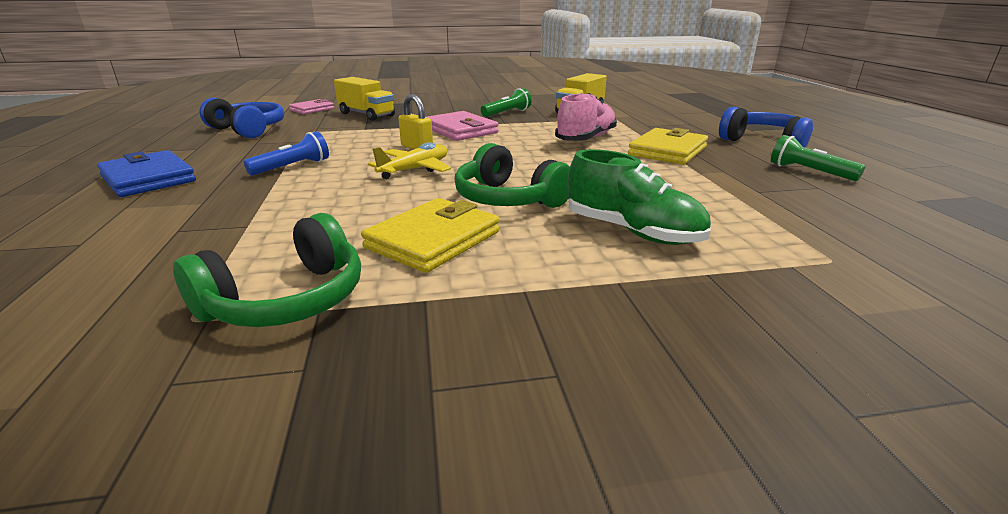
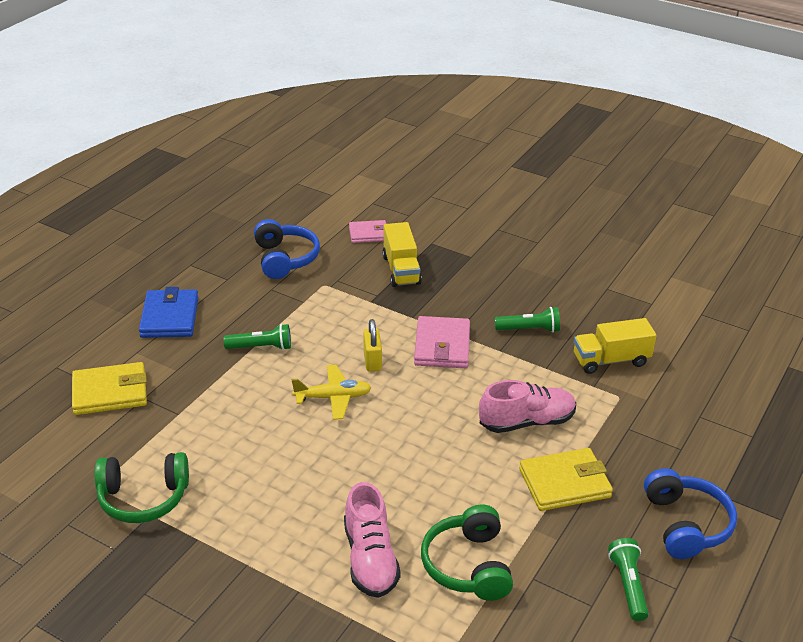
camera: 40 degrees right, 10 degrees up
(292, 167) = (261, 347): blue flashlight -> green flashlight
(433, 240) = (253, 491): yellow wallet -> yellow wallet (110, 392)
(508, 199) = (345, 475): green headphones -> green headphones (468, 565)
(632, 232) = (370, 559): green shoe -> pink shoe

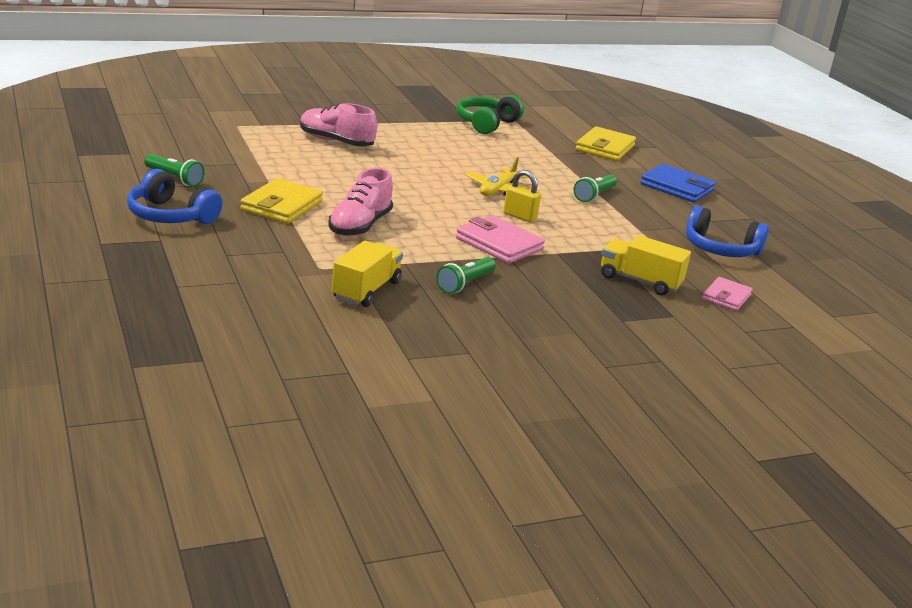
camera: 125 degrees right, 10 degrees down
(468, 565) = (280, 156): green headphones -> none

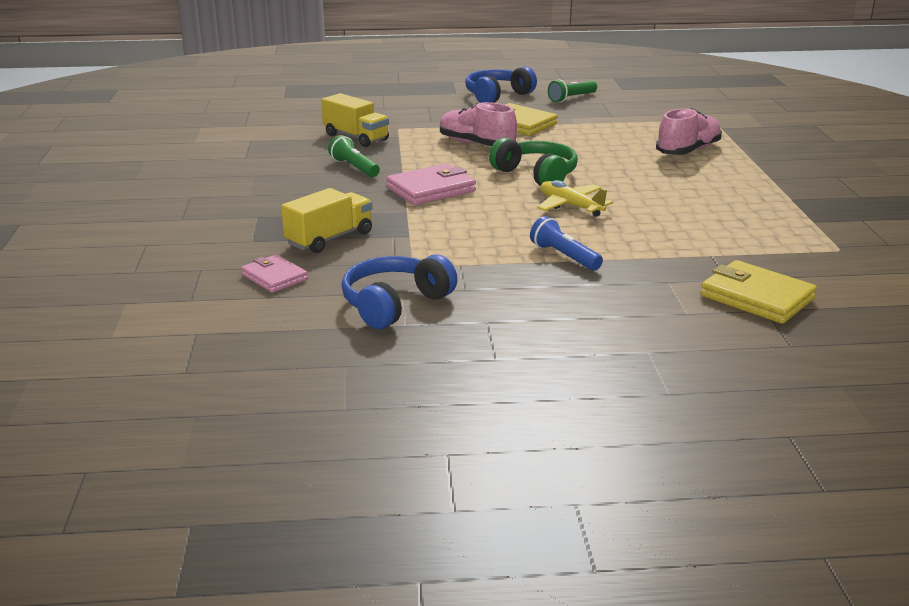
camera: 110 degrees right, 0 degrees up
(486, 123) = (808, 229): green headphones -> green headphones (536, 175)
(519, 216) = (498, 207): yellow padlock -> none
(594, 195) = (564, 256): green flashlight -> blue flashlight
(677, 187) = (606, 322): blue wallet -> none

